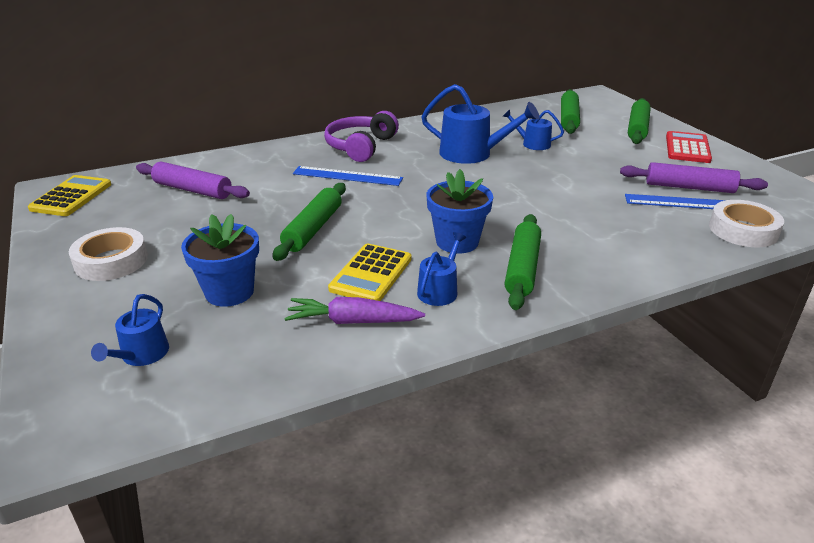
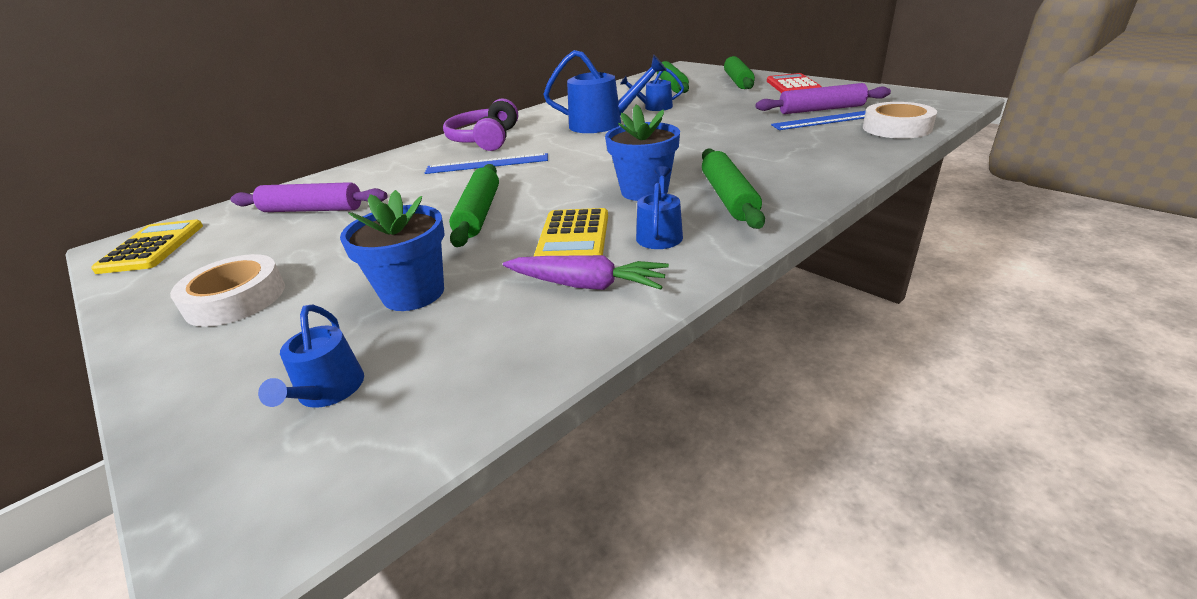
camera: 15 degrees left, 0 degrees up
(353, 321) = (585, 285): purple carrot -> purple carrot turned 150 degrees counterclockwise

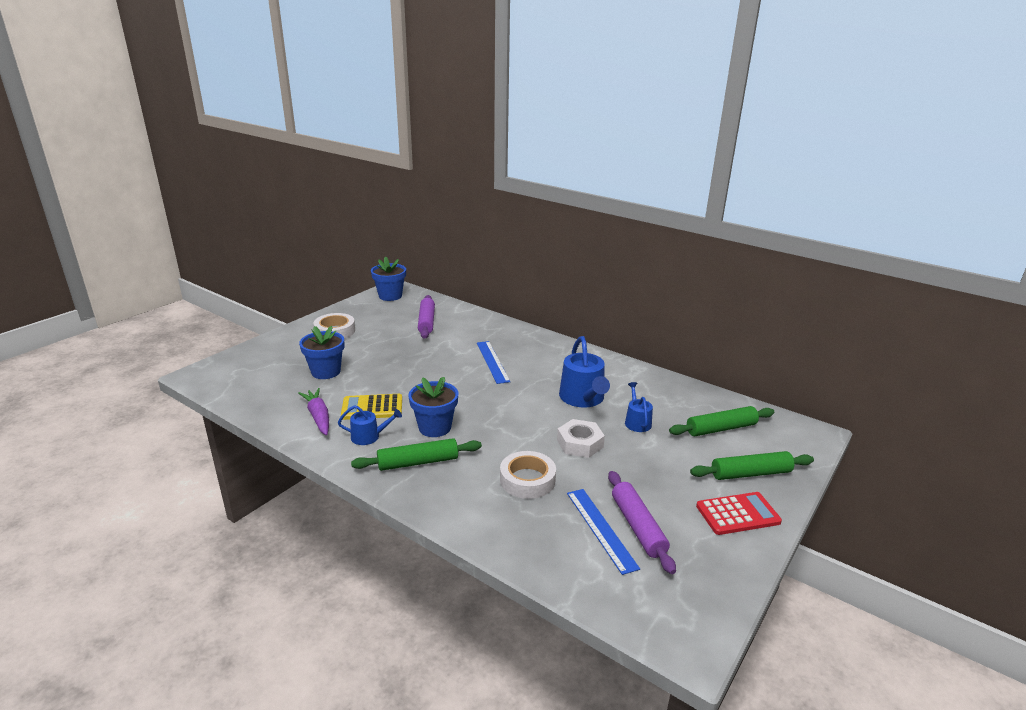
camera: 75 degrees right, 5 degrees down
(152, 247) = (390, 296): yellow calculator -> blue flower pot
(328, 391) = (260, 370): blue watering can -> none
(478, 213) = (411, 373): green rolling pin -> none
(485, 139) = (544, 352): purple headphones -> none
(585, 285) = (318, 417): purple carrot -> purple carrot turned 150 degrees clockwise
(690, 125) = (580, 443): none -> white nut
(896, 128) = (574, 571): white tape -> white tape (527, 480)

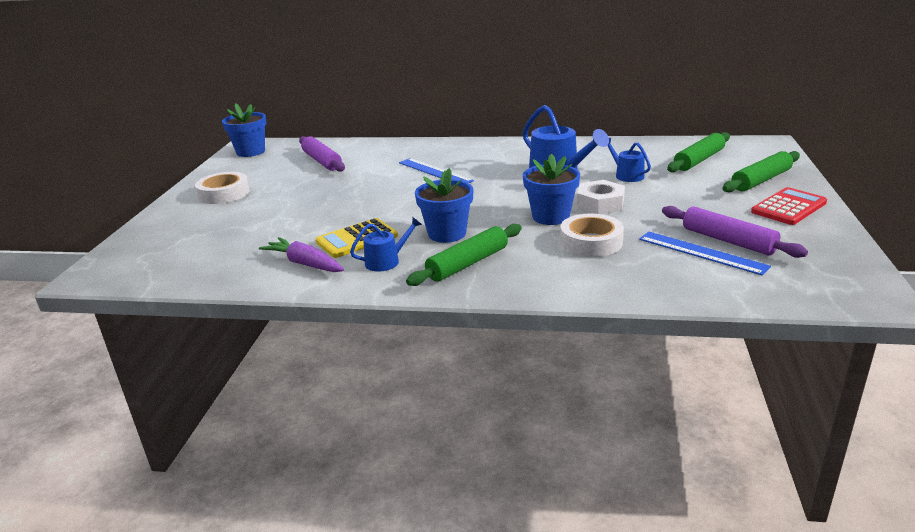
camera: 25 degrees left, 0 degrees up
(326, 372) = (260, 227): blue flower pot -> blue flower pot (550, 217)

